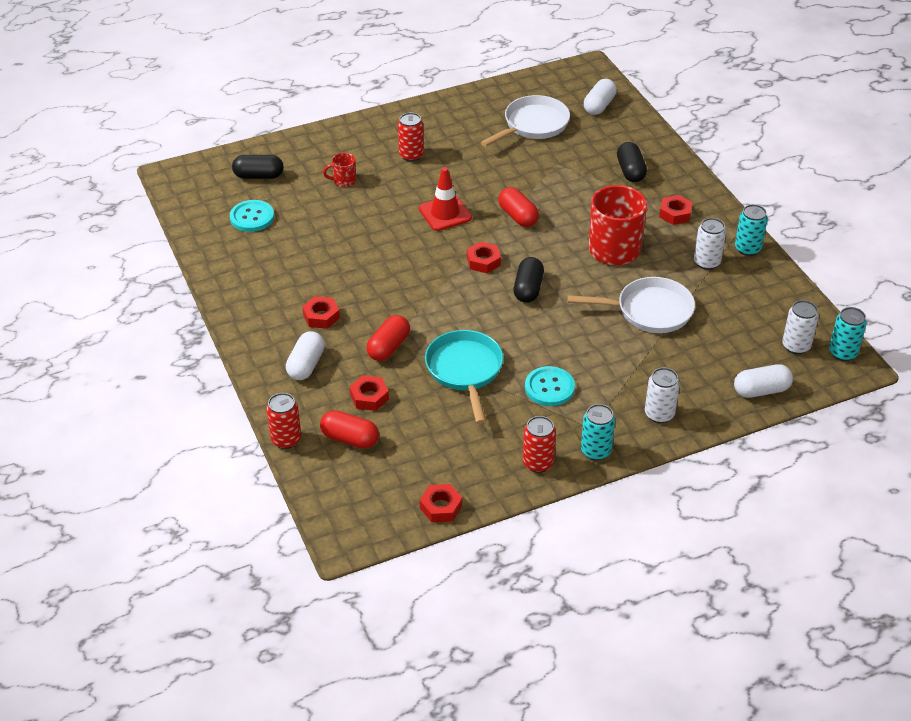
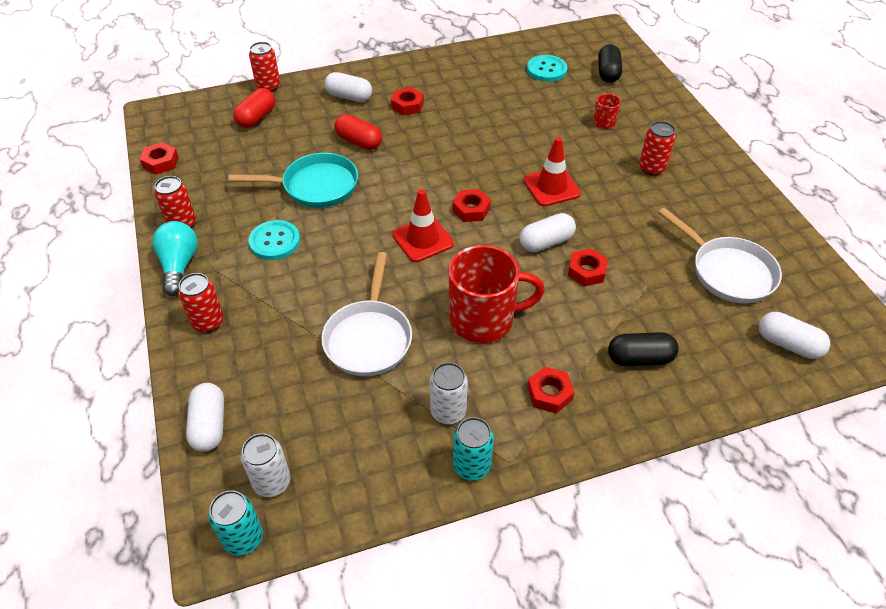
camera: 95 degrees right, 5 degrees up
(369, 397) = (300, 129): red nut -> red nut (586, 271)
(518, 216) = (546, 242): red capsule -> white capsule
(528, 289) = (422, 239): black capsule -> red traffic cone
(596, 451) = (179, 265): turquoise can -> turquoise light bulb
(659, 414) = (208, 322): white can -> red can

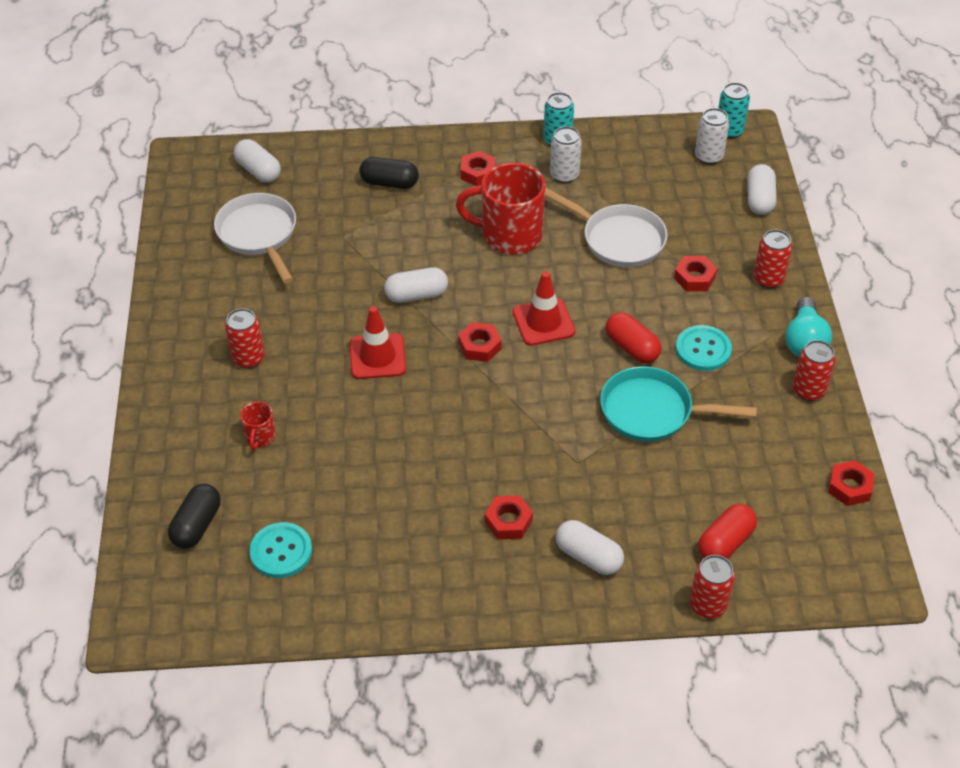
camera: 165 degrees left, 0 degrees up
(359, 142) = (588, 469): red capsule -> red capsule (632, 347)
(369, 338) = (618, 239): white pan -> white pan turned 105 degrees clockwise
(586, 271) = (392, 259): red nut -> red nut (694, 278)

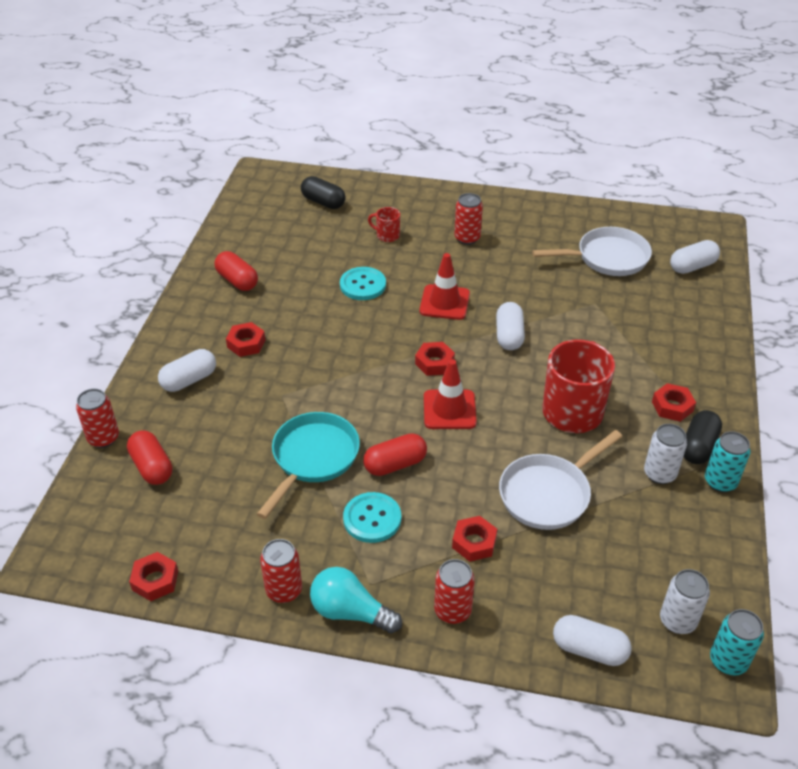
camera: 105 degrees right, 5 degrees down
(281, 551) = (282, 233): turquoise button -> turquoise button (363, 285)
(389, 183) = (665, 343): black capsule -> black capsule (698, 447)
(395, 570) = (237, 281): none -> red capsule

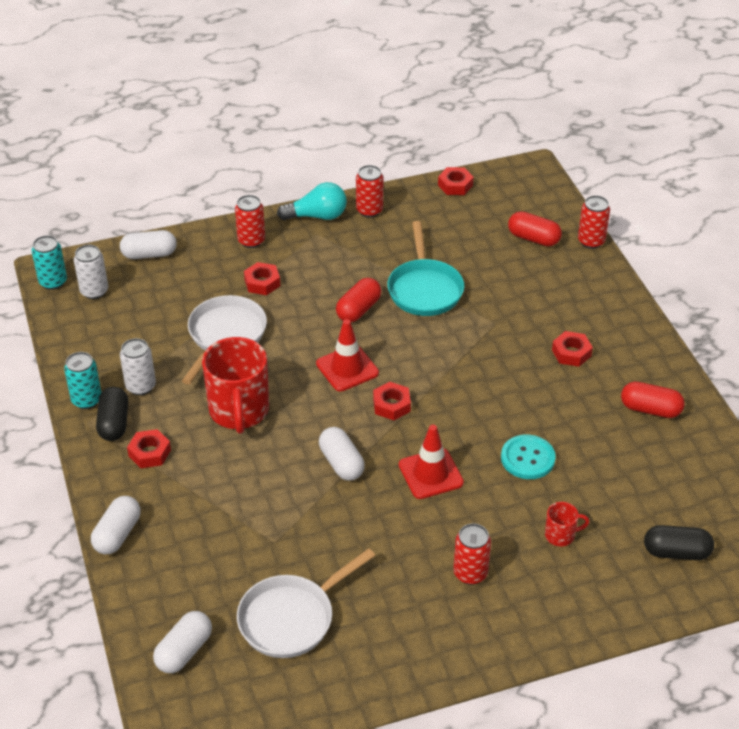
camera: 150 degrees right, 0 degrees up
(189, 380) = (581, 304): white capsule -> white capsule (117, 534)
(372, 519) = (346, 269): turquoise button -> none

